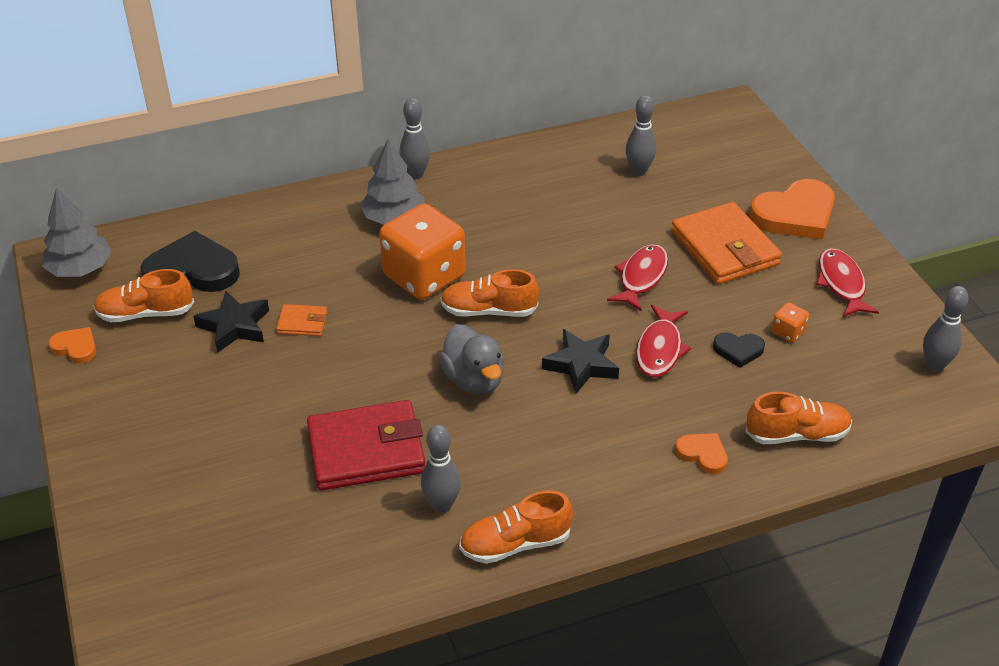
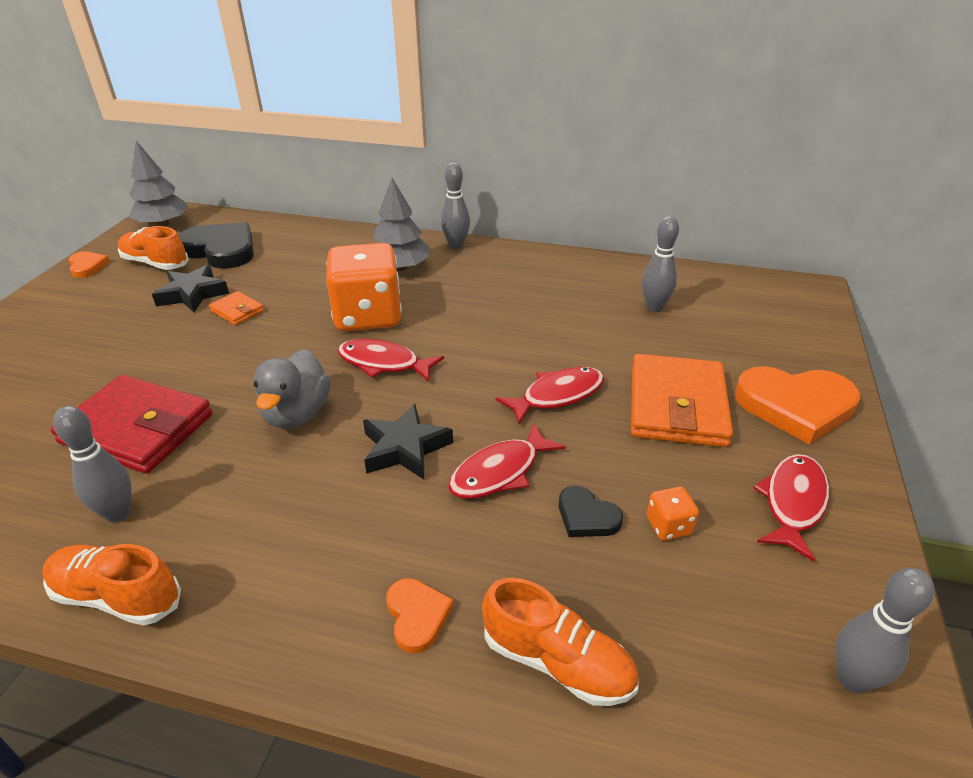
camera: 35 degrees right, 5 degrees down
(489, 311) = (384, 363): orange shoe -> red fish

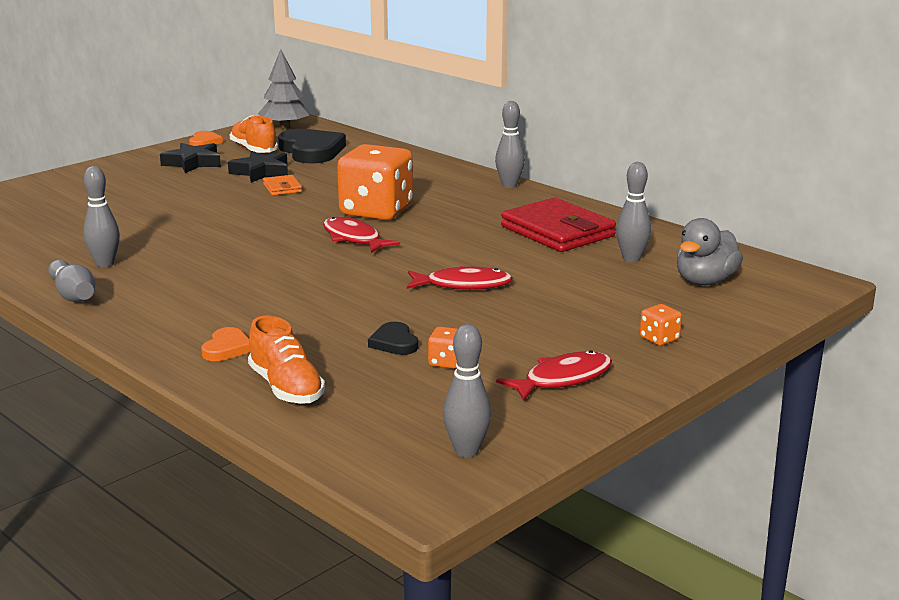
camera: 30 degrees right, 15 degrees down
(118, 596) = (73, 295): orange shoe -> grey bowling pin
(137, 429) = (153, 231): red wallet -> red wallet (557, 231)
(297, 414) = (260, 249): grey duck -> grey duck (705, 281)
(400, 268) = (441, 189): grey tree -> none
(405, 448) = (312, 282): black star -> black star (193, 163)
(500, 472) = (363, 308): red fish -> none
(677, 406) = (553, 313): orange wallet -> none
(795, 406) = (659, 339): orange heart -> orange dice

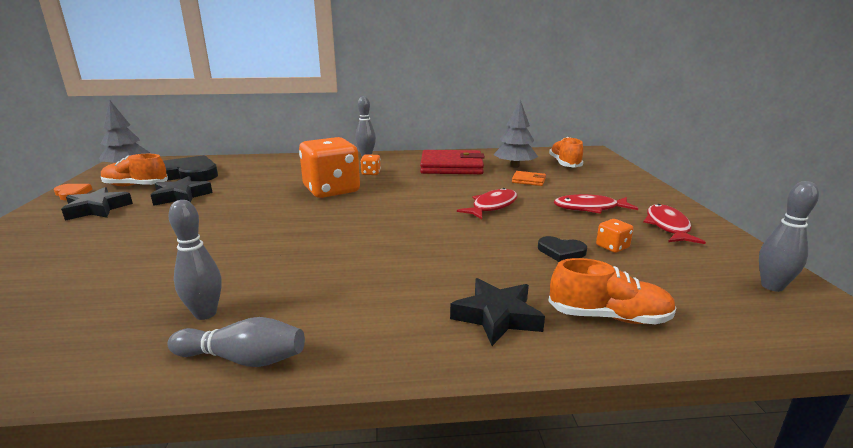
camera: 50 degrees left, 0 degrees up
(227, 348) = (497, 316): orange heart -> black star
(282, 188) = (226, 200): orange wallet -> orange wallet (528, 180)
(354, 238) = (362, 208): red fish -> red fish (590, 208)
(631, 259) = (514, 166): grey bowling pin -> grey tree
(659, 339) = (629, 191): orange dice -> orange dice (371, 173)
(705, 281) = (565, 164): grey duck -> orange shoe

